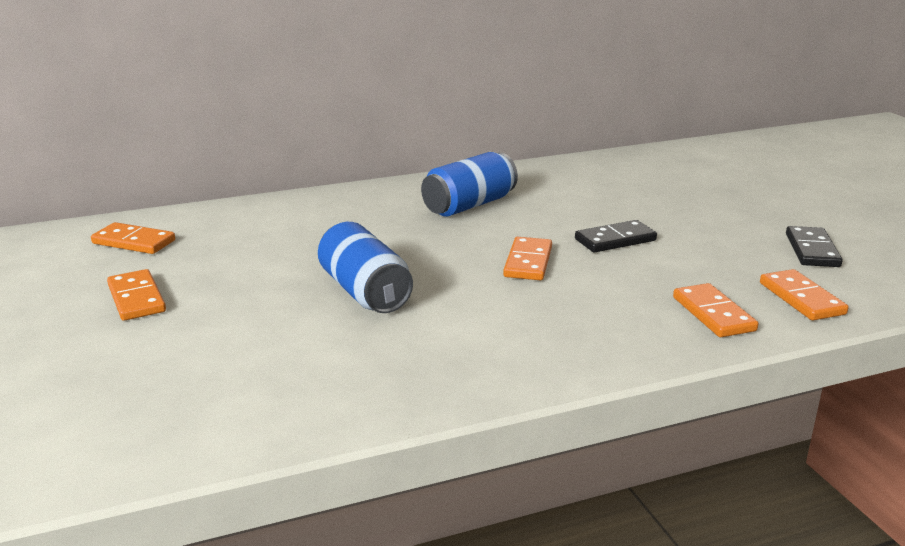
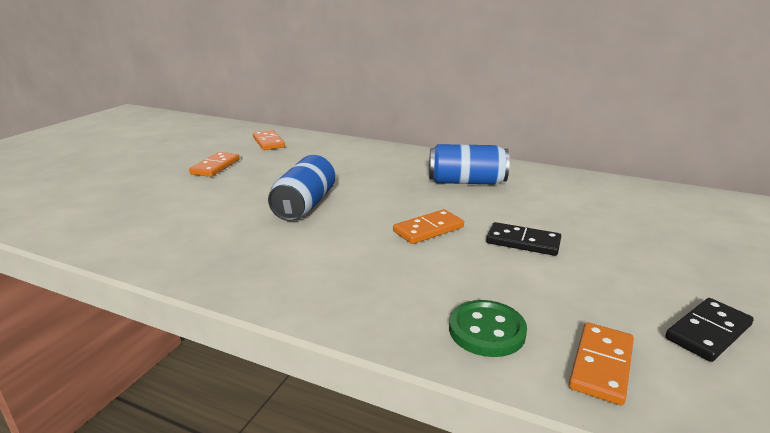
camera: 45 degrees right, 0 degrees up
(713, 314) = (486, 330): orange domino -> green button

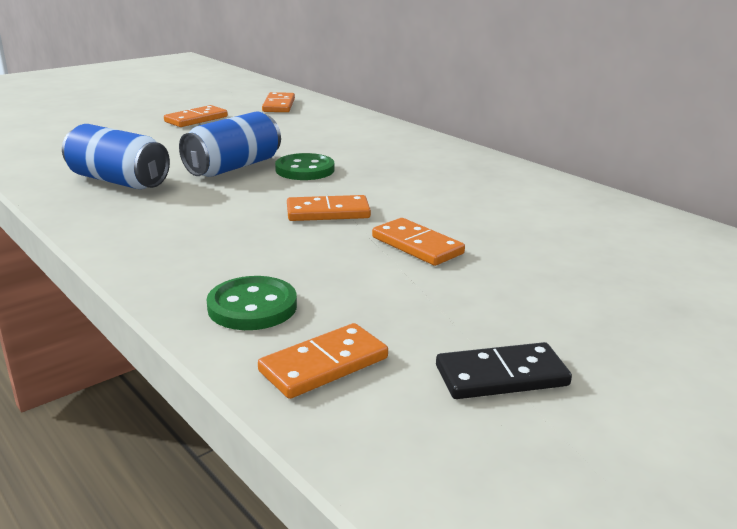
camera: 25 degrees right, 0 degrees up
(363, 196) = (305, 170): none -> green button
(466, 182) = (443, 178): blue can -> blue can (118, 181)
(523, 242) = (417, 245): black domino -> orange domino

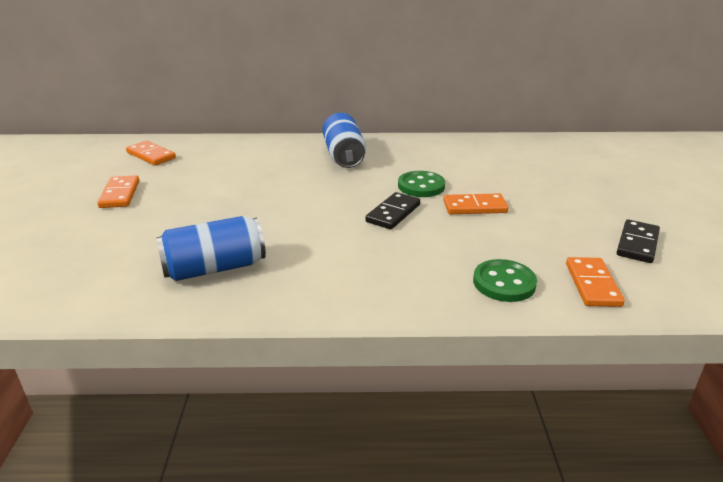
camera: 50 degrees left, 5 degrees up
(233, 167) = (260, 215): blue can -> blue can (343, 156)
(305, 170) = (307, 194): green button -> green button (421, 186)
(328, 212) = (393, 213): orange domino -> black domino

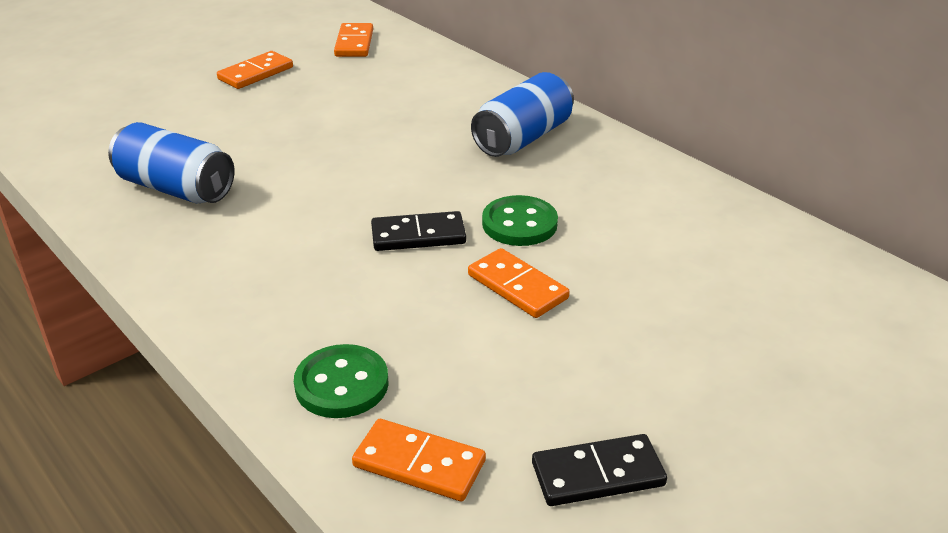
camera: 50 degrees right, 5 degrees up
(592, 284) = (419, 464): orange domino -> orange domino turned 60 degrees clockwise

